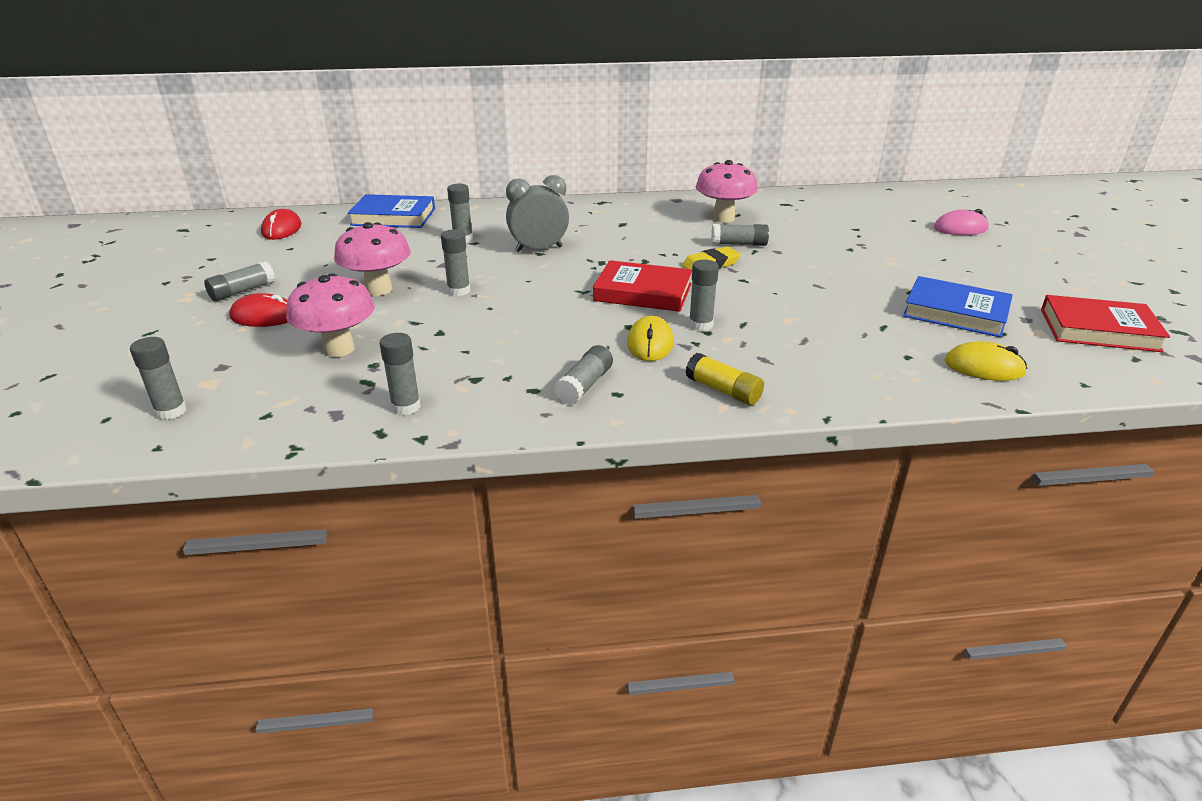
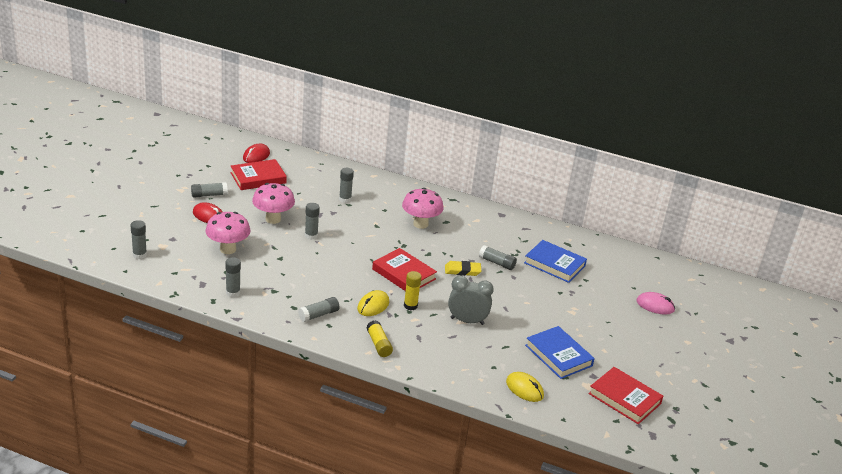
camera: 25 degrees right, 0 degrees up
(308, 251) = (258, 178): none -> red book
(393, 217) = (322, 167): blue book -> blue book (554, 264)
(539, 249) = (378, 223): grey clock -> grey clock (467, 321)
(700, 325) = (410, 306): grey glue stick -> yellow glue stick
(723, 218) = (512, 240): pink mushroom -> pink mushroom (420, 224)

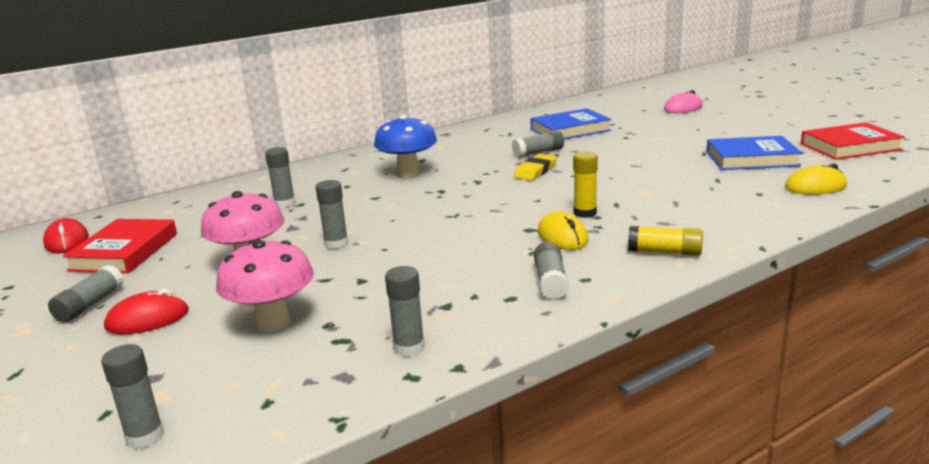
camera: 50 degrees left, 10 degrees down
(404, 274) = (507, 203): red book -> none
(420, 224) = (408, 173): pink mushroom -> blue mushroom
(467, 321) = (647, 188): grey clock -> none

